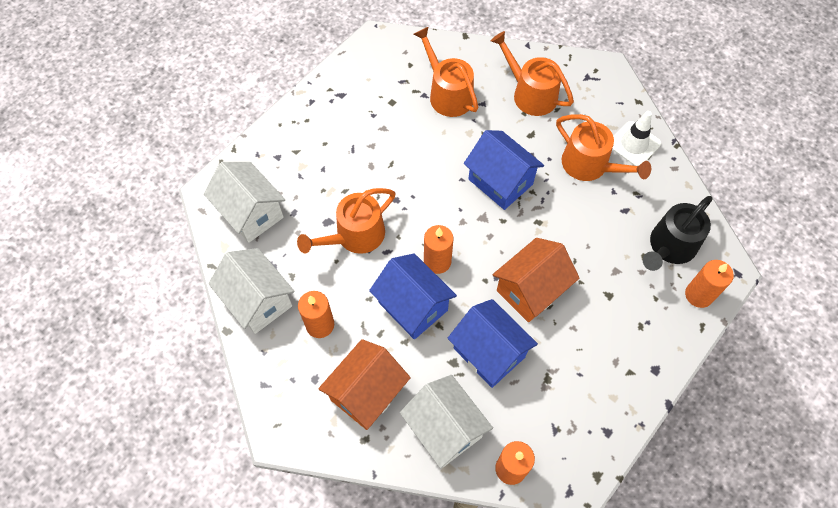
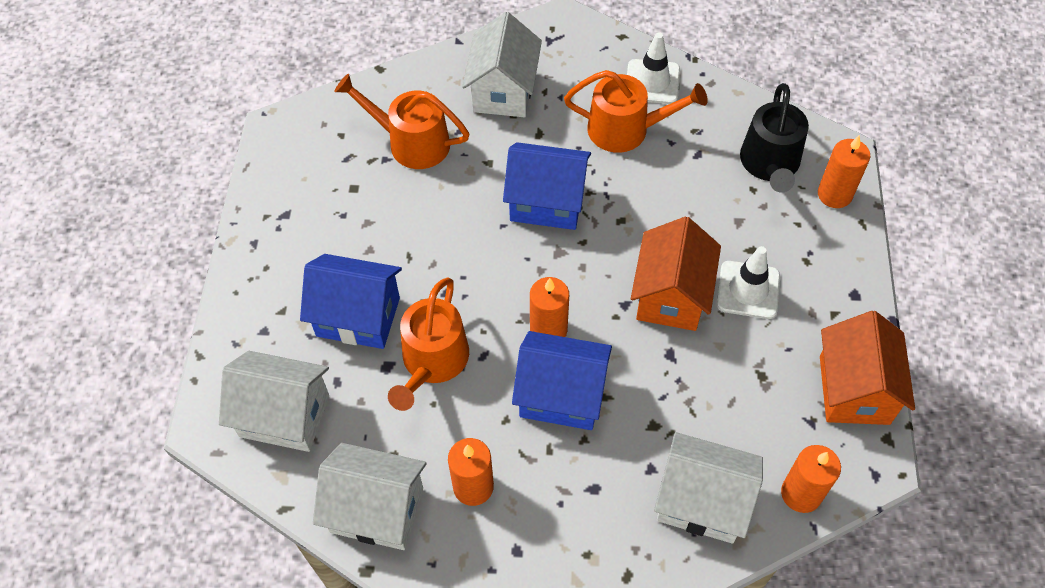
camera: 35 degrees left, 5 degrees down
(367, 393) = (588, 524): orange house -> orange house (854, 390)
(489, 352) = (681, 389): blue house -> blue house (358, 317)
(530, 94) = (503, 91): orange watering can -> white house
(584, 319) = (748, 290): none -> white traffic cone

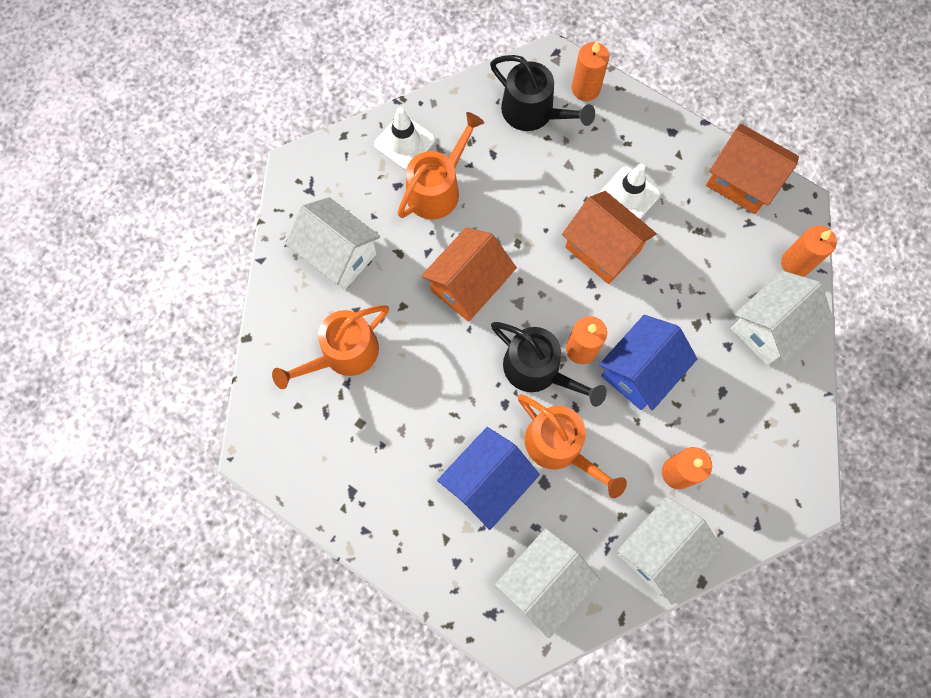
camera: 60 degrees left, 15 degrees up
(500, 303) = (538, 370): none -> black watering can
(547, 202) = (468, 285): blue house -> orange house

